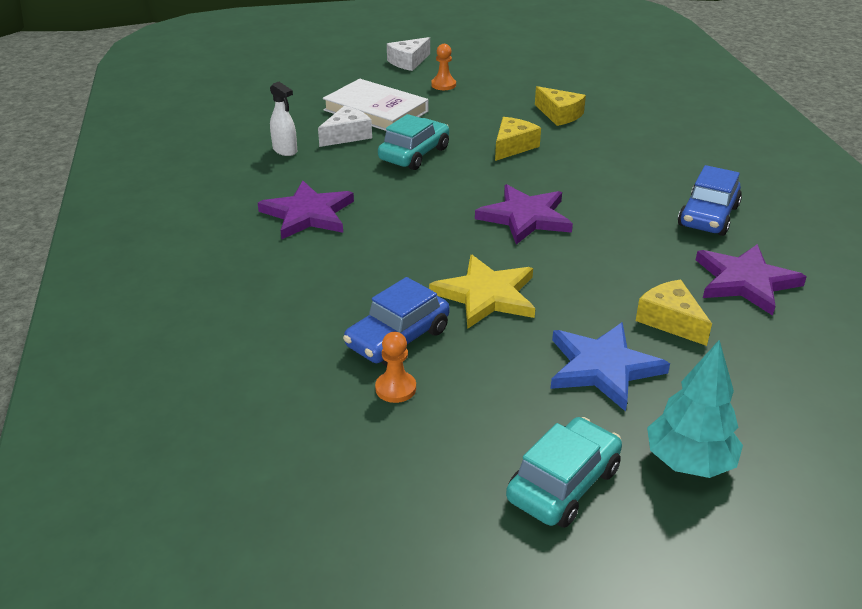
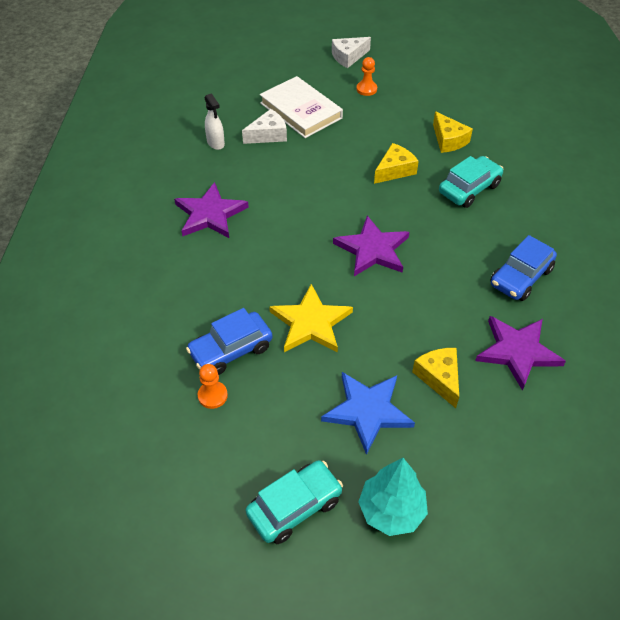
camera: 15 degrees right, 15 degrees up
(414, 154) = (313, 165): turquoise car -> turquoise car (469, 189)

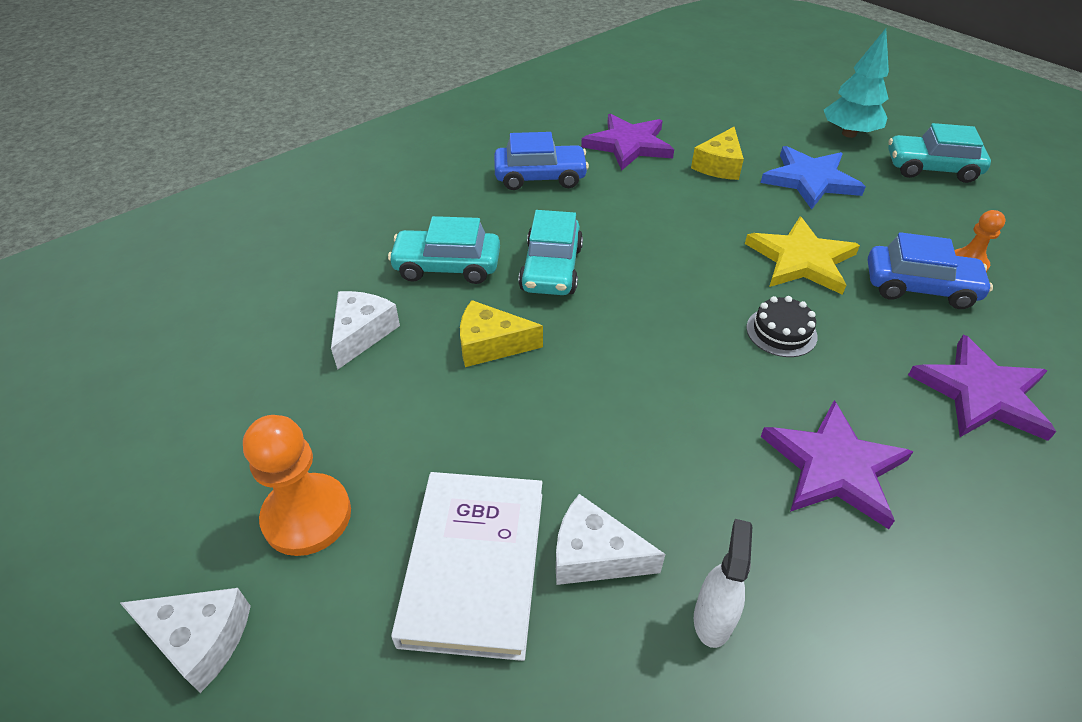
camera: 135 degrees left, 5 degrees down
(281, 264) = (781, 332): none -> black cake
(366, 89) = (307, 516): orange pawn -> orange pawn, size x1.71
(373, 249) = (649, 279): purple star -> purple star (981, 393)
(424, 221) = (551, 269): none -> turquoise car
(448, 140) = (362, 333): yellow cheese -> white cheese

